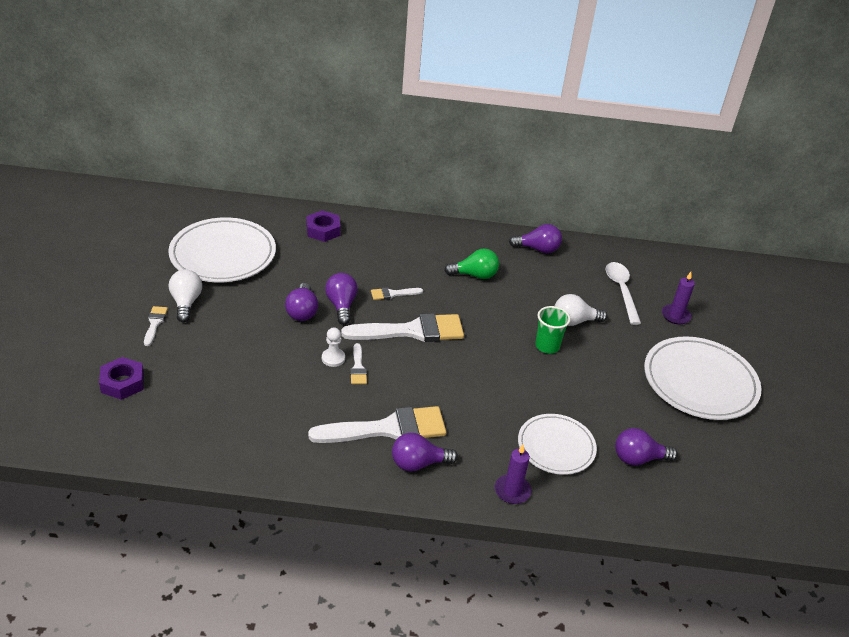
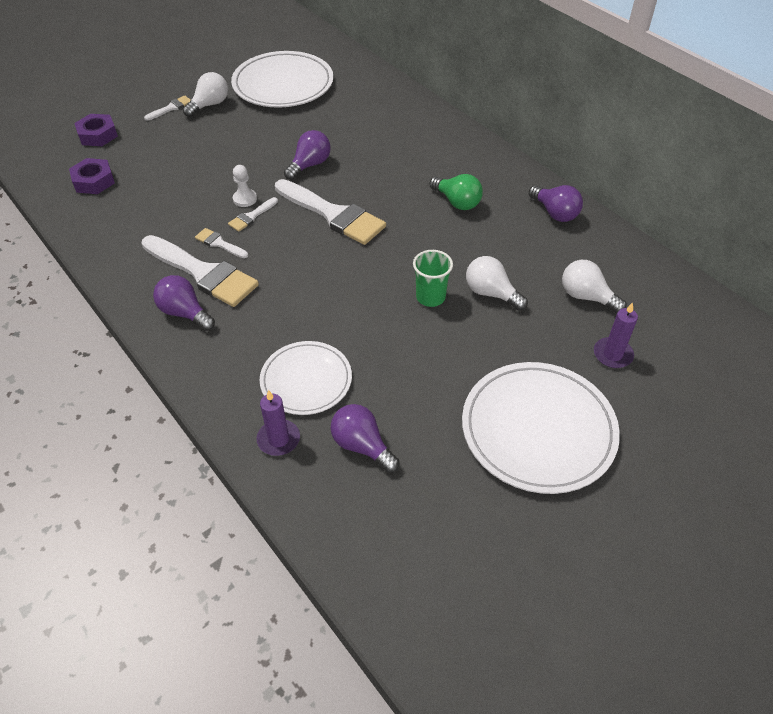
camera: 50 degrees right, 10 degrees up
(302, 311) = (275, 153): purple light bulb -> none
(323, 230) = (382, 102): purple nut -> purple nut (94, 181)
(393, 294) = (363, 178): white brush -> white brush (219, 243)
(512, 491) = (217, 385): purple candle -> purple candle (278, 439)
(621, 291) = (586, 297): white spoon -> white light bulb

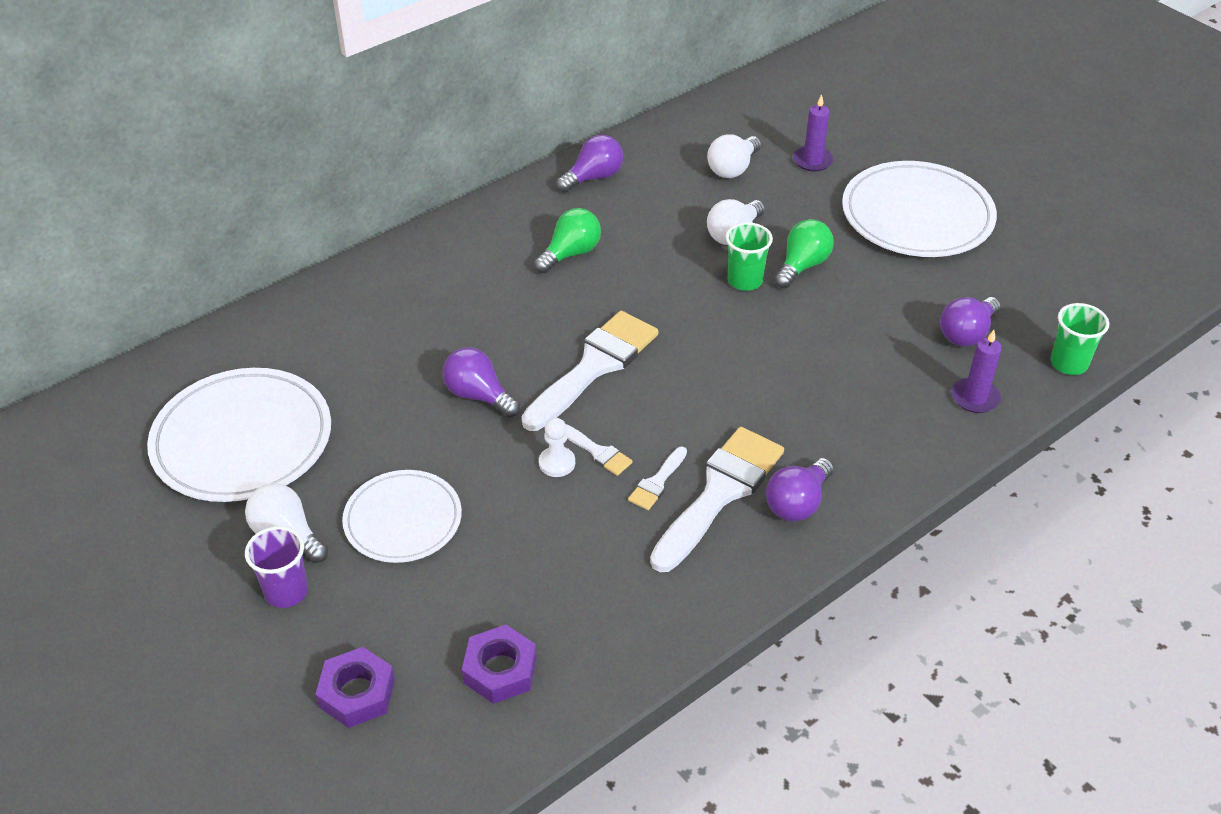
camera: 90 degrees left, 5 degrees down
(171, 108) = (286, 591): white brush -> purple cup
(306, 380) = (889, 380): white plate -> white plate (403, 520)
(317, 526) = (1068, 363): none -> green cup
(452, 335) = (802, 266): none -> green light bulb

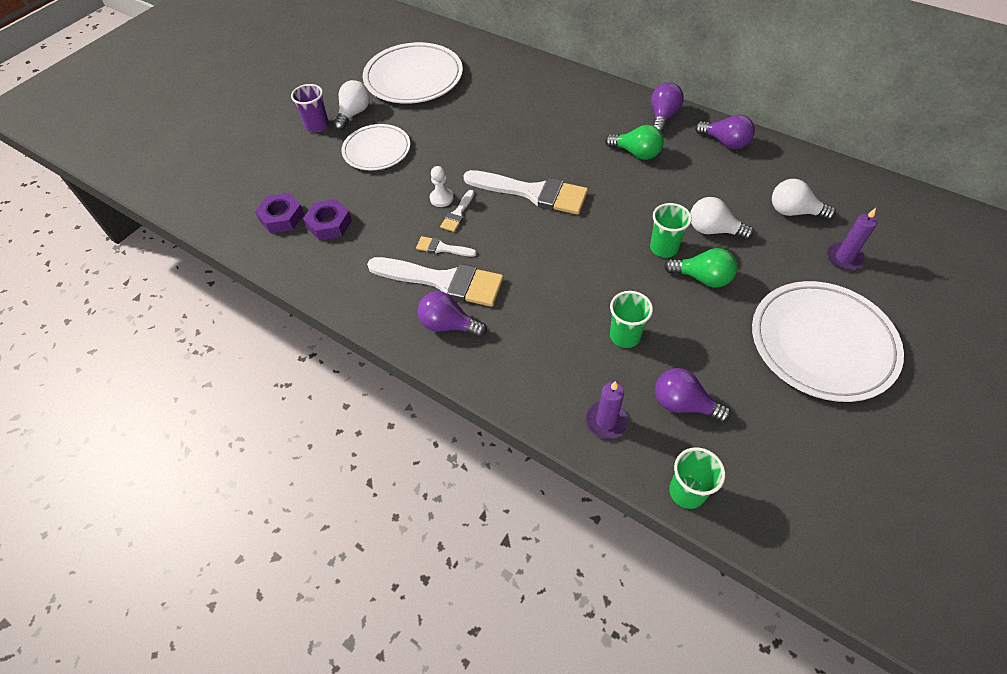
camera: 75 degrees right, 10 degrees up
(357, 693) = (259, 170): purple nut -> purple nut (329, 224)
(478, 395) = (484, 150): purple light bulb -> purple light bulb (662, 117)
(865, 350) = (625, 336): none -> green cup

